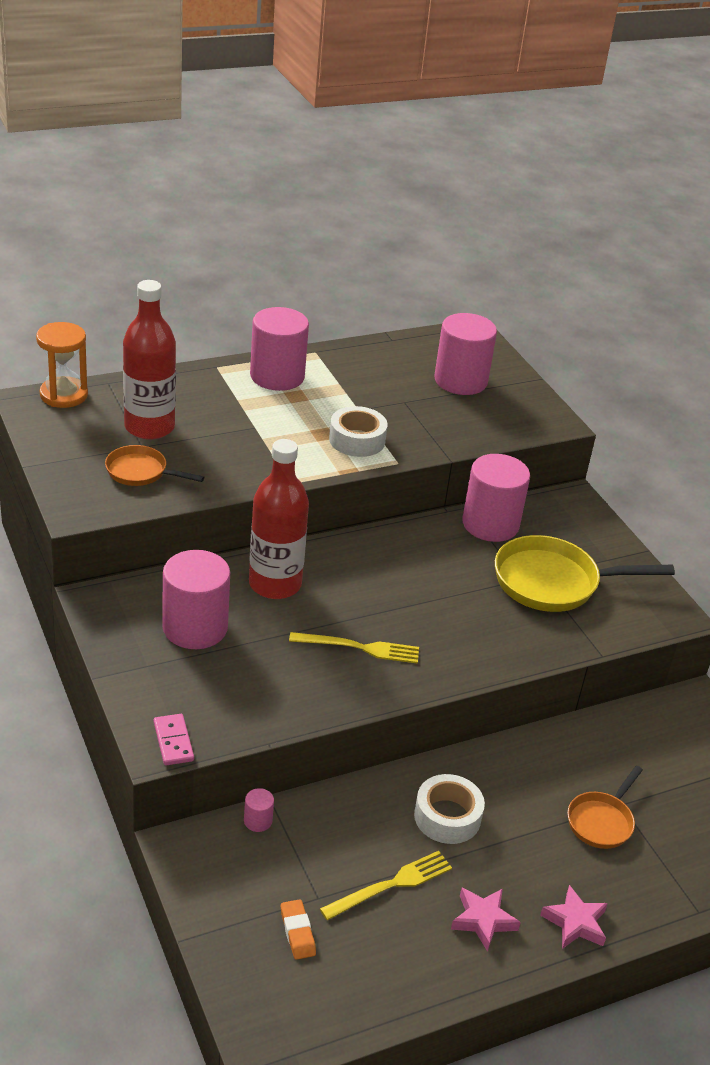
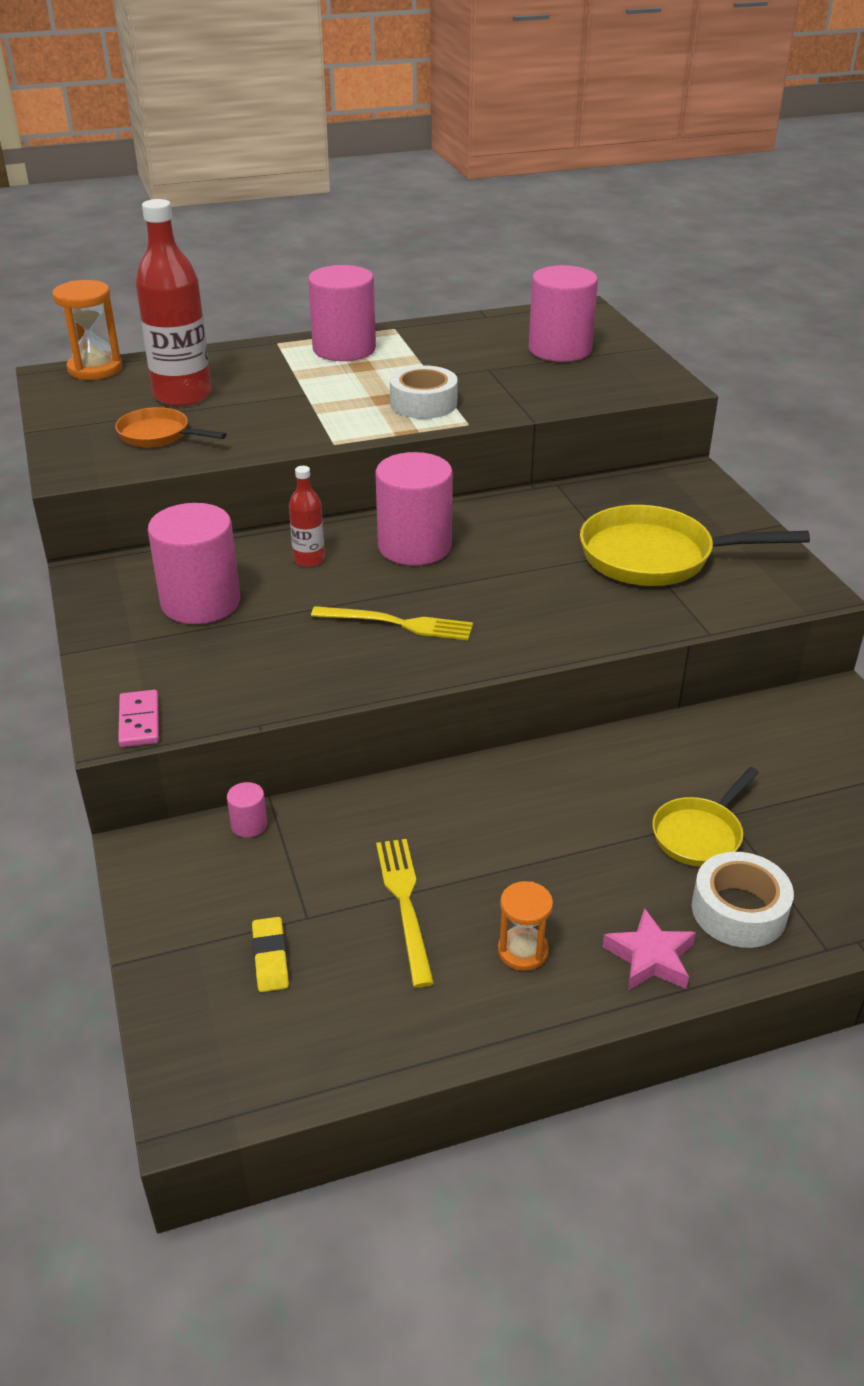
camera: 10 degrees right, 0 degrees up
(275, 584) = (309, 559): red bottle -> red bottle, size x0.49
(297, 932) = (270, 958): orange eraser -> yellow eraser
(390, 885) = (405, 904): yellow fork -> yellow fork turned 75 degrees counterclockwise
(447, 817) = (494, 825): white tape -> white tape (739, 910)
(483, 920) = (523, 951): pink star -> orange hourglass
(490, 524) = (585, 500): pink cylinder -> pink cylinder (414, 547)
(601, 821) = (699, 834): orange pan -> yellow pan

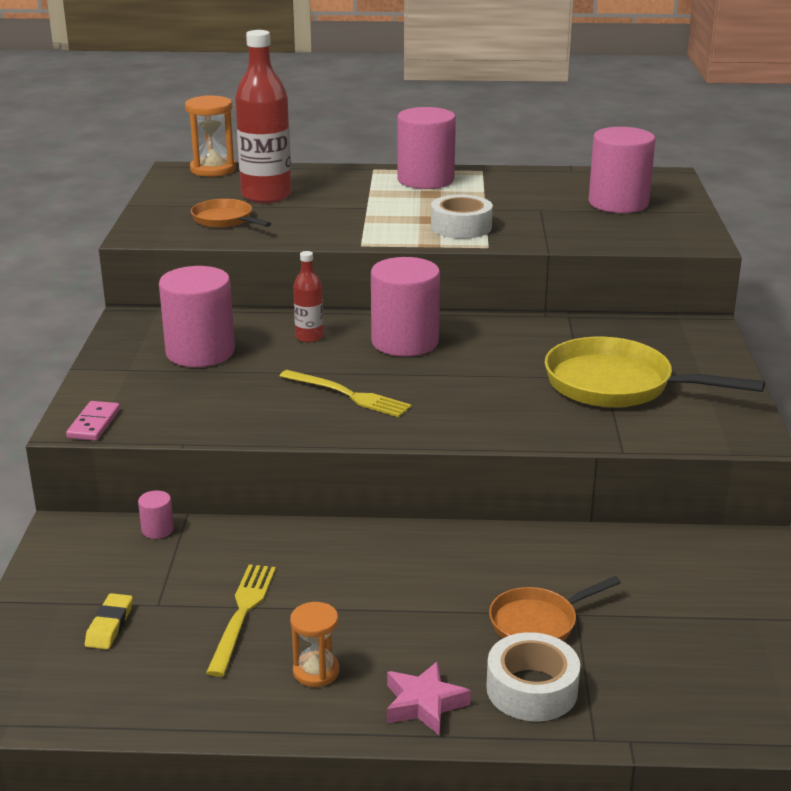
camera: 20 degrees right, 10 degrees down
(699, 834) = (538, 622): yellow pan -> orange pan

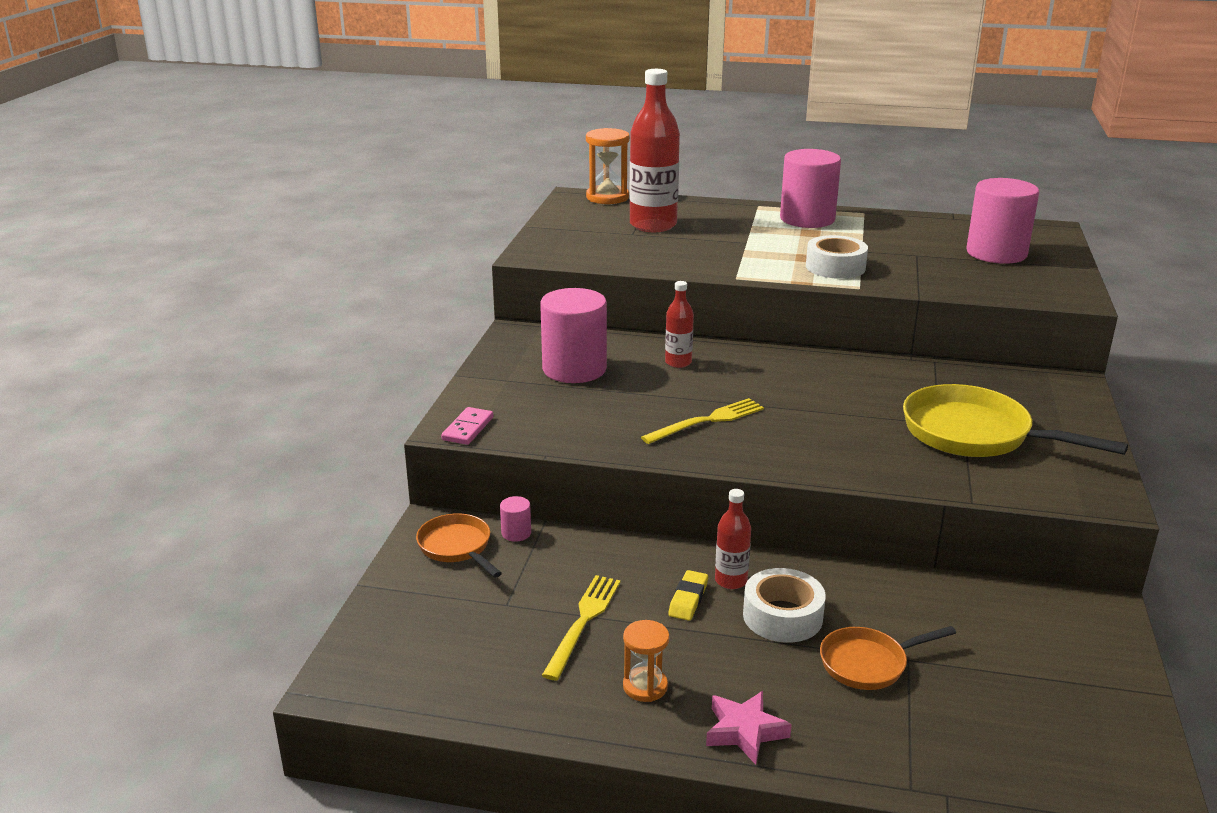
camera: 10 degrees right, 0 degrees up
(109, 625) = (460, 619): yellow eraser -> yellow eraser (688, 599)
(225, 220) = (611, 246): orange pan -> orange pan (457, 547)
(347, 395) = (707, 421): yellow fork -> yellow fork turned 75 degrees counterclockwise
(390, 555) = (731, 580): none -> red bottle
(405, 342) = (769, 375): pink cylinder -> none
(532, 689) = (853, 730): white tape -> white tape (782, 616)

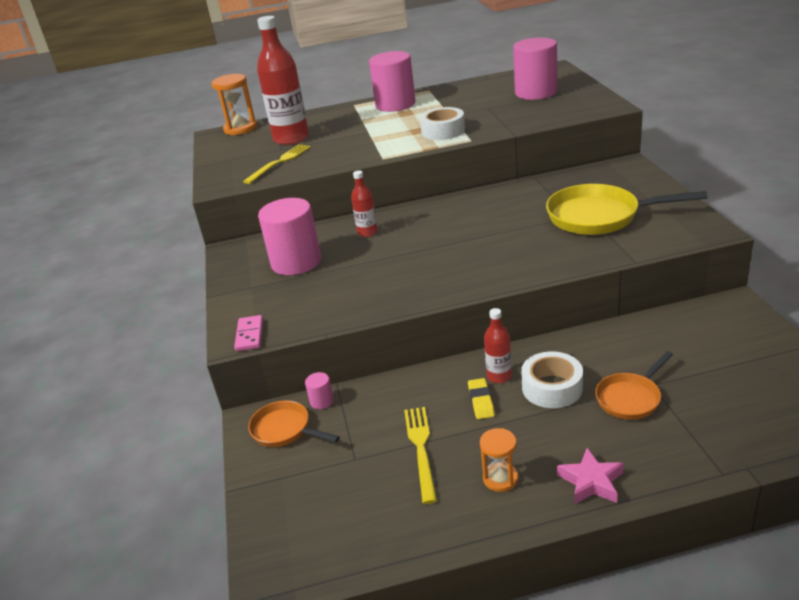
camera: 20 degrees left, 5 degrees up
(707, 421) = (421, 268): yellow fork -> yellow fork (279, 162)

